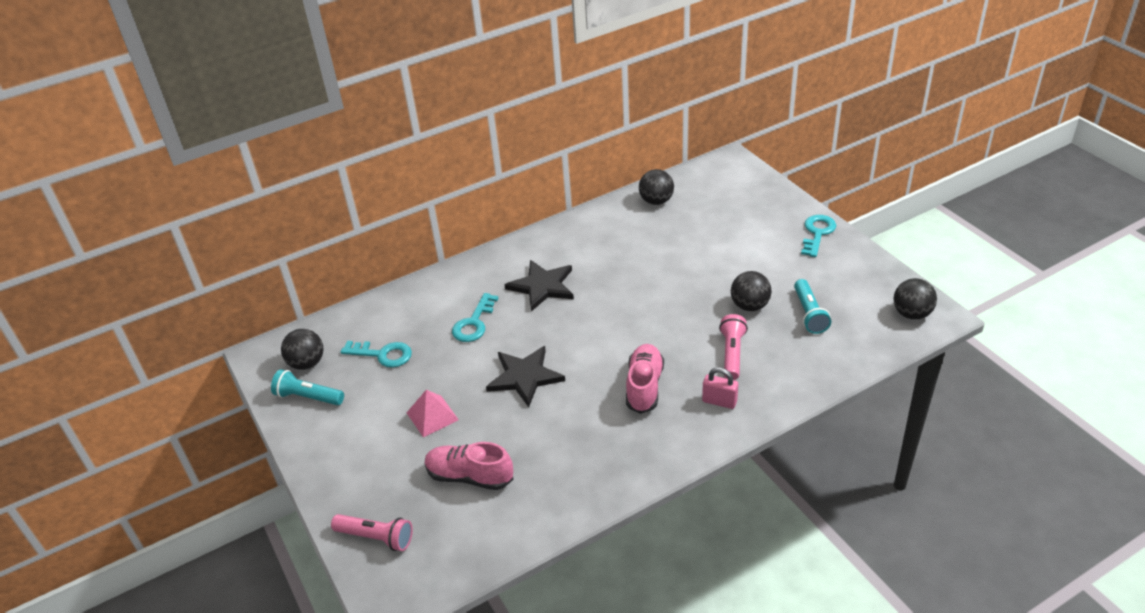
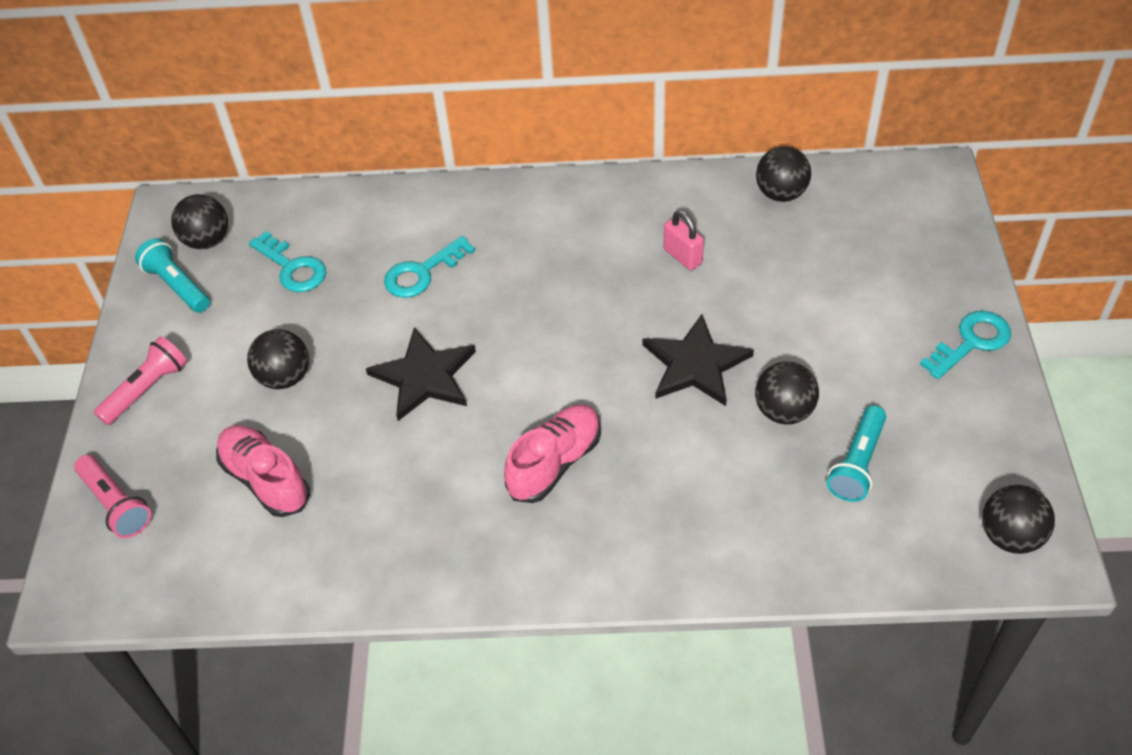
camera: 30 degrees right, 10 degrees up
(432, 416) = (285, 377): pink pyramid -> black ball
(542, 286) = (539, 258): black star -> black star (695, 364)
(719, 401) = (632, 534): pink padlock -> pink padlock (682, 256)
(732, 354) = (703, 472): pink flashlight -> pink flashlight (147, 389)

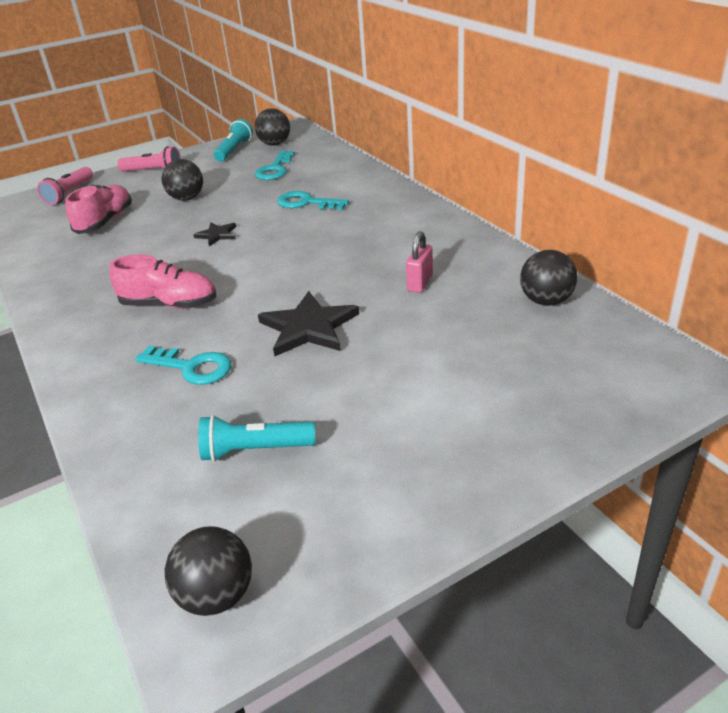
camera: 60 degrees right, 15 degrees down
(424, 377) = (217, 235): black star -> black star, size x0.54
(784, 411) = (289, 387): black ball -> none
(971, 342) = (475, 477): turquoise key -> turquoise key (191, 367)

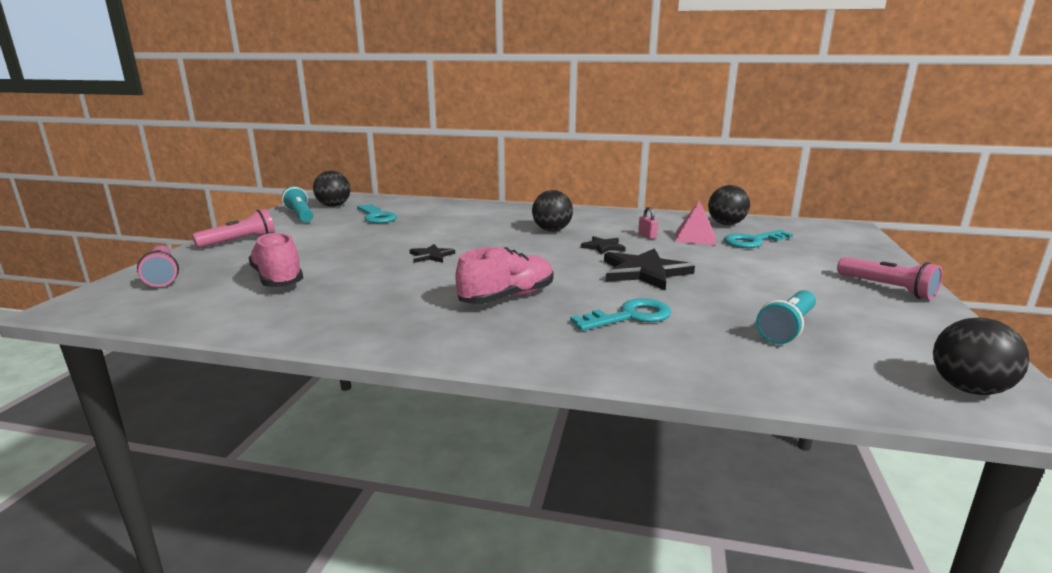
camera: 50 degrees left, 15 degrees down
(187, 198) = (334, 246): black ball -> black ball (552, 230)
(306, 203) = (459, 225): turquoise key -> turquoise key (753, 241)
(349, 280) = (603, 247): none -> black star
(420, 283) = (647, 236): pink padlock -> pink padlock, size x0.66
(460, 306) = (695, 237): none -> pink pyramid
(463, 474) = (887, 288): none -> pink flashlight

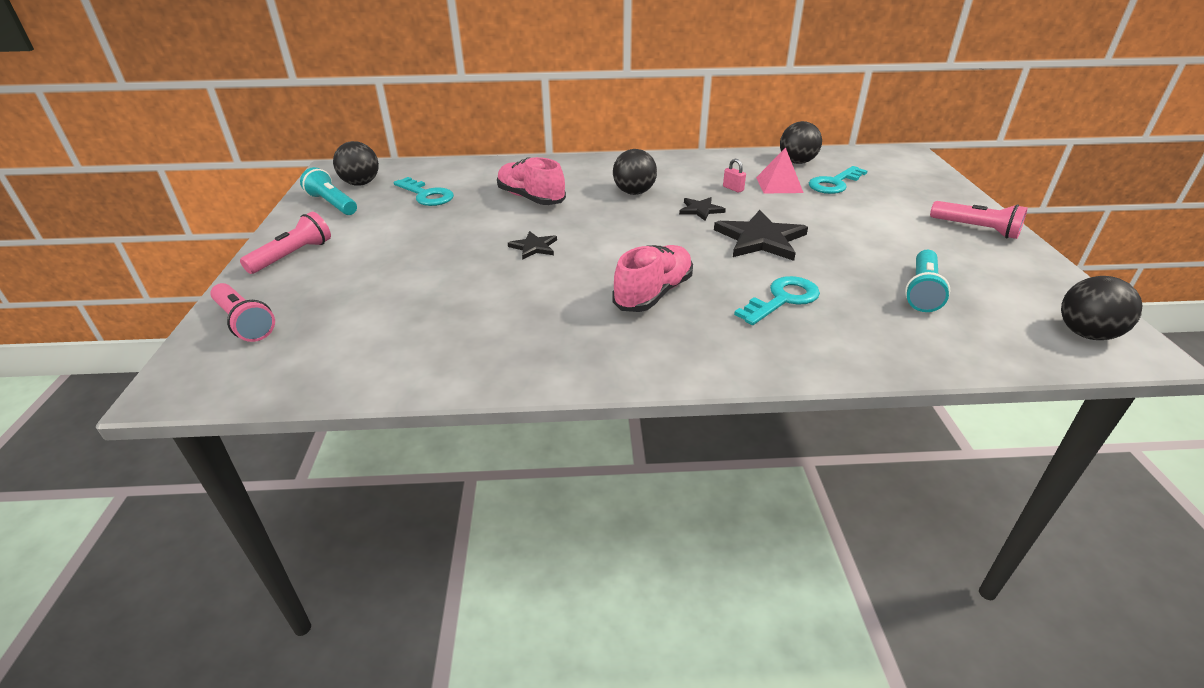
camera: 15 degrees left, 15 degrees up
(278, 279) = (389, 306): pink shoe -> pink shoe (531, 198)

